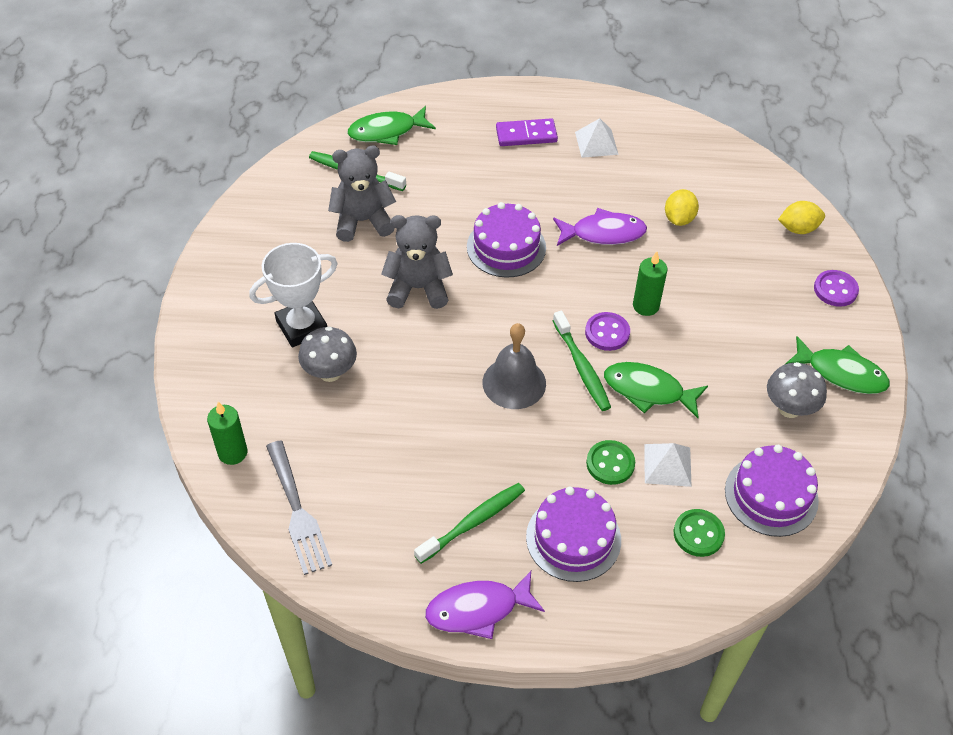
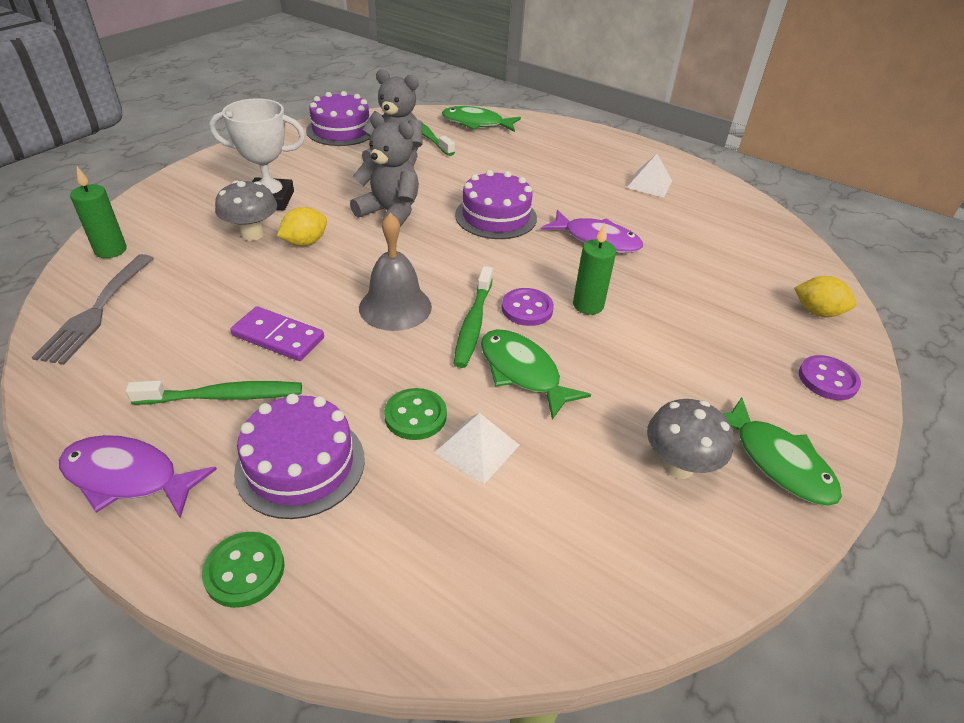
camera: 30 degrees right, 10 degrees down
(526, 135) = (589, 160): purple domino -> purple domino (278, 337)
(679, 219) = (685, 257): yellow lemon -> yellow lemon (305, 242)
(698, 534) = (443, 540): green button -> green button (244, 570)
(771, 495) = (576, 547): purple cake -> purple cake (341, 130)

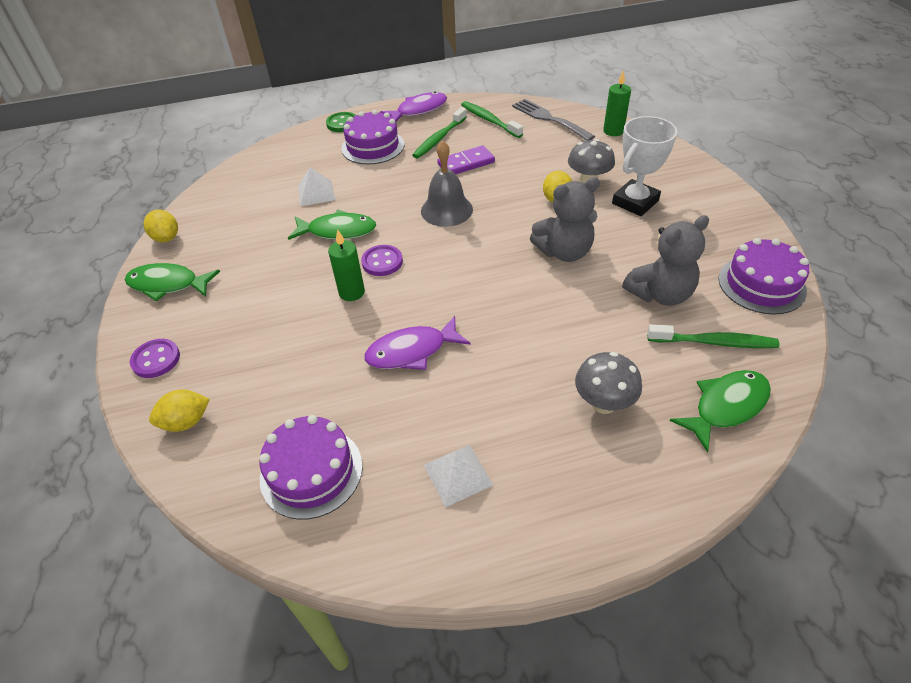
camera: 135 degrees right, 5 degrees up
(415, 416) = (358, 184): green button -> none
(473, 323) = (397, 233): green toothbrush -> green toothbrush (490, 120)
(496, 216) = (505, 309): purple cake -> purple cake (311, 471)
(678, 465) = (219, 248): grey mushroom -> grey mushroom (603, 403)
(743, 552) = (166, 238): none -> yellow lemon

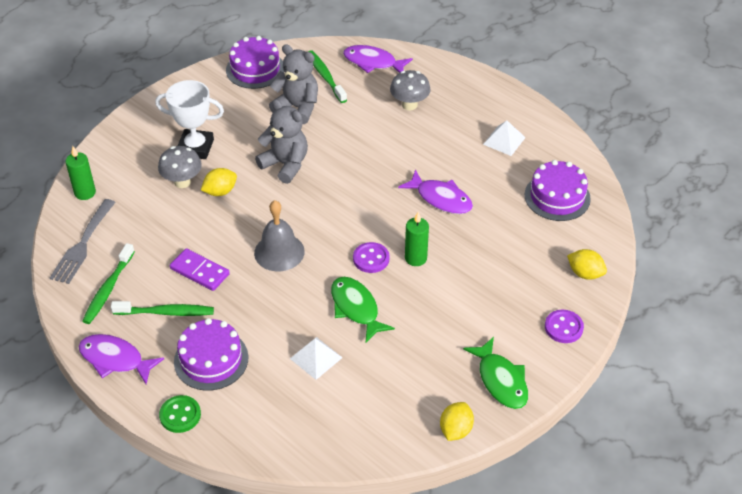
camera: 125 degrees left, 0 degrees up
(726, 406) = (373, 62): green fish -> purple fish

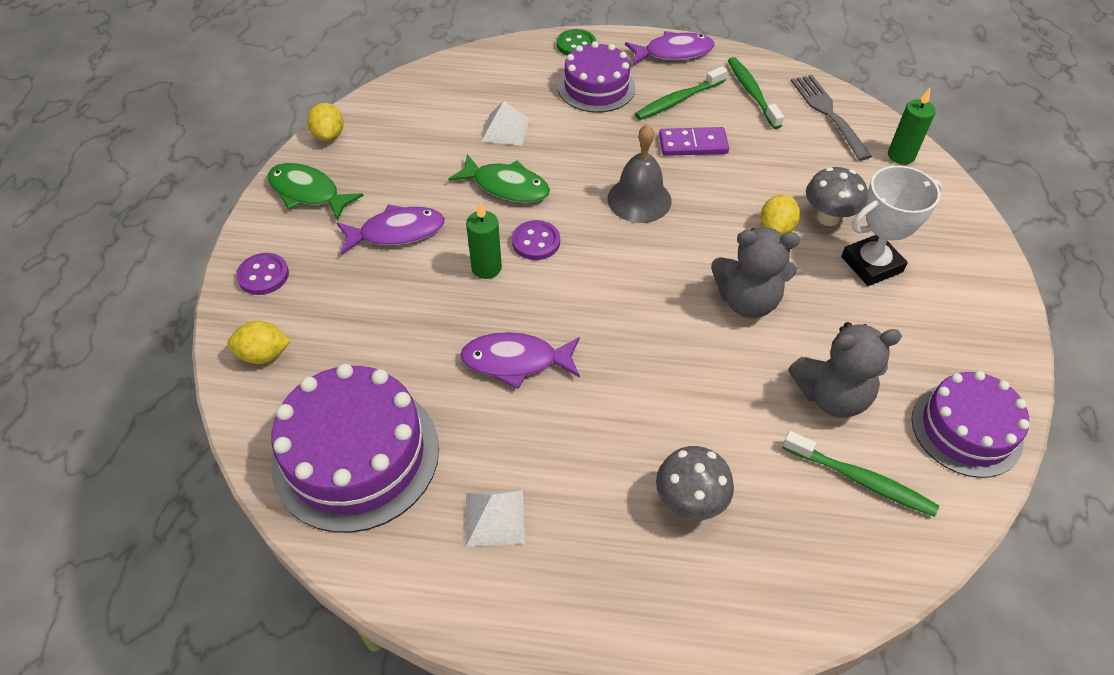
camera: 145 degrees right, 5 degrees up
(373, 62) = (827, 561): purple fish -> purple fish (397, 232)
(557, 197) = (356, 455): purple cake -> purple cake, size x1.51

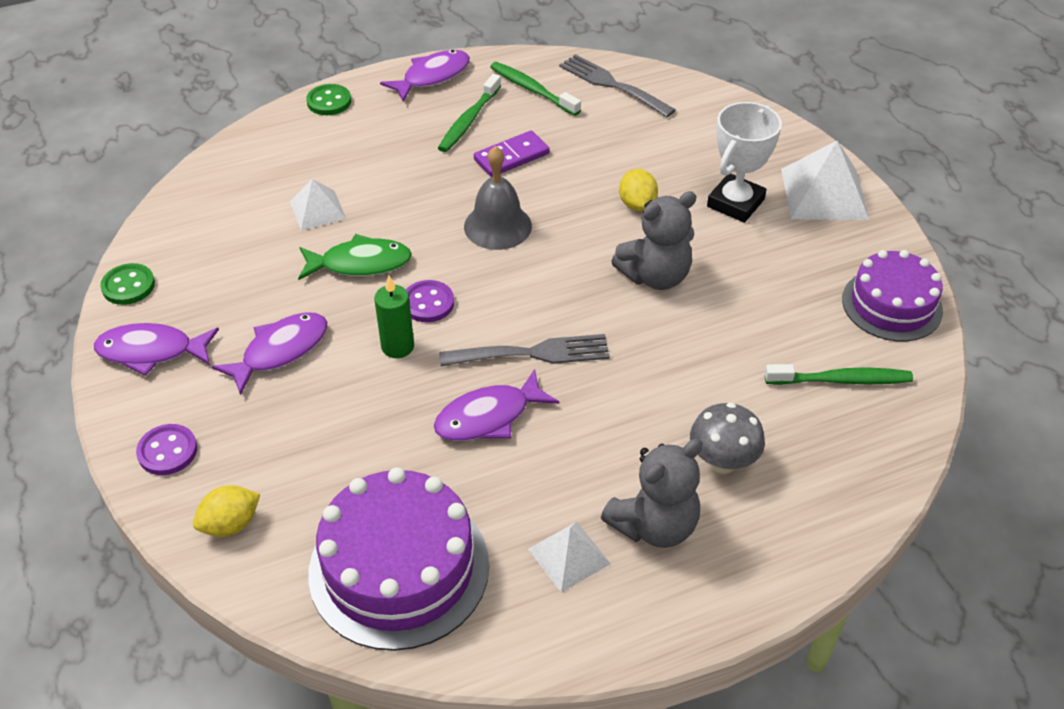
camera: 30 degrees left, 5 degrees down
(308, 192) = (151, 351): green fish -> purple fish
(329, 135) = (128, 286): yellow lemon -> green button
(591, 323) = (533, 353): none -> grey fork
(596, 87) = (380, 136): purple cake -> none
(828, 217) = (674, 177): grey mushroom -> none
(831, 396) = (775, 324): grey teddy bear -> grey teddy bear (654, 525)
(901, 156) = (698, 100): green candle -> none
(969, 290) = (824, 193): none -> white pyramid

